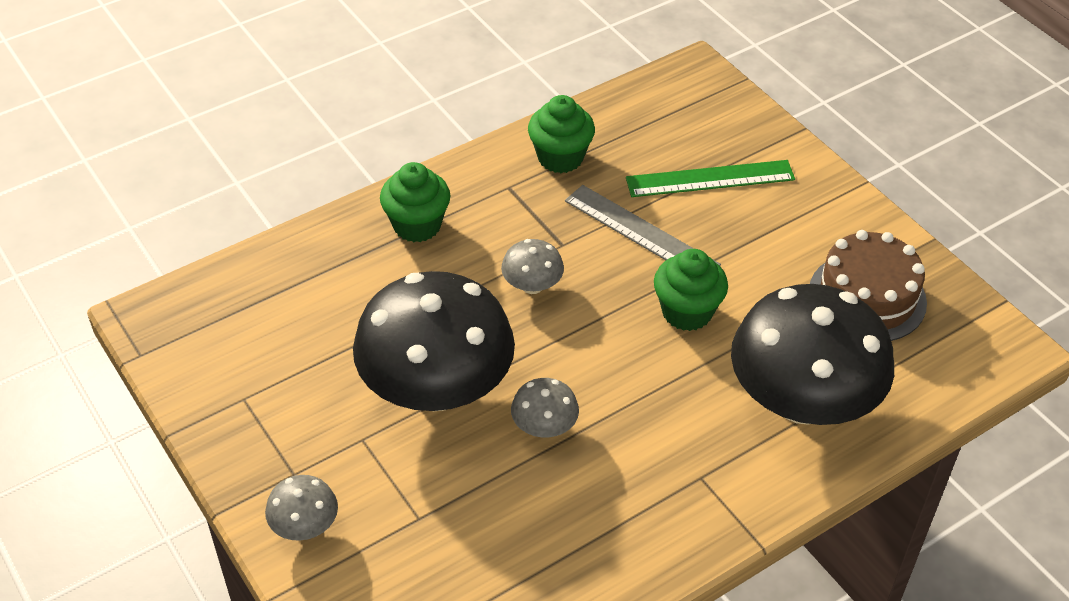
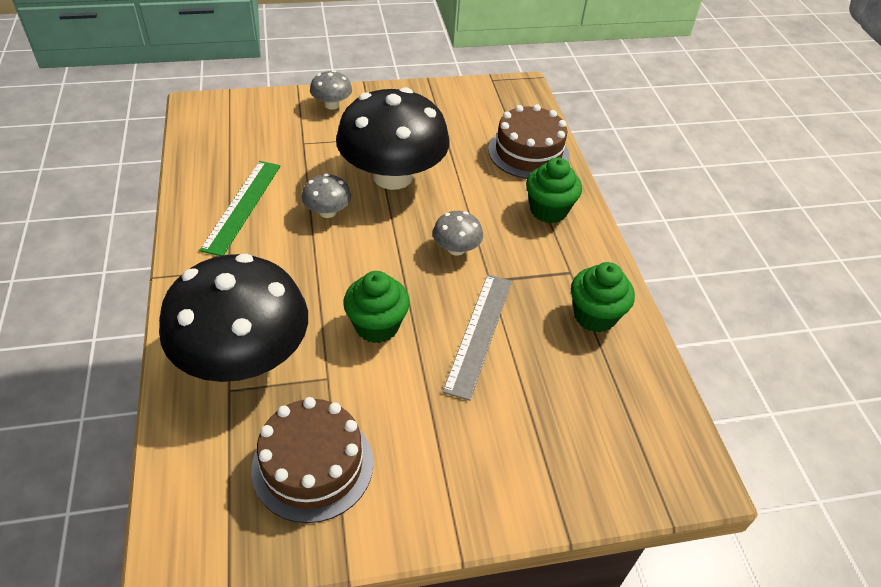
camera: 110 degrees right, 0 degrees up
(310, 269) = (528, 152): none -> brown cake
(641, 232) = (479, 333): grey ruler -> grey ruler turned 45 degrees counterclockwise
(710, 178) = (524, 413): green ruler -> green ruler (242, 206)

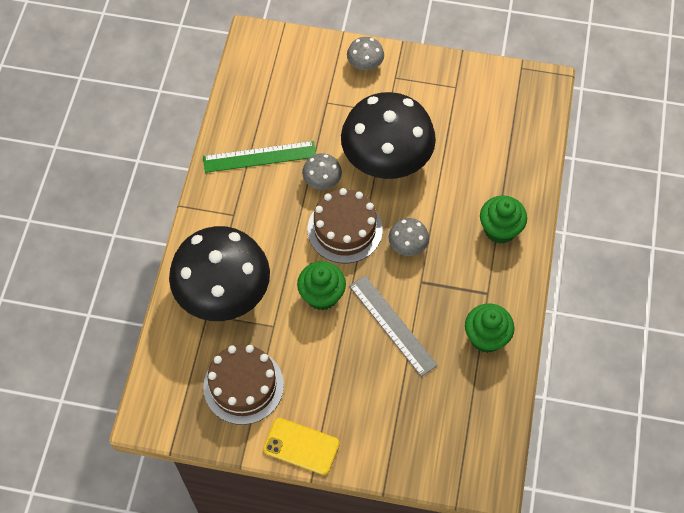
camera: 25 degrees right, 15 degrees up
(242, 206) = (259, 157): green ruler -> green ruler turned 45 degrees clockwise
(428, 520) = (301, 446): none -> yellow phone
(479, 333) = (392, 325): grey ruler -> grey ruler turned 75 degrees counterclockwise
(528, 152) = (513, 163): brown cake -> brown cake (345, 229)

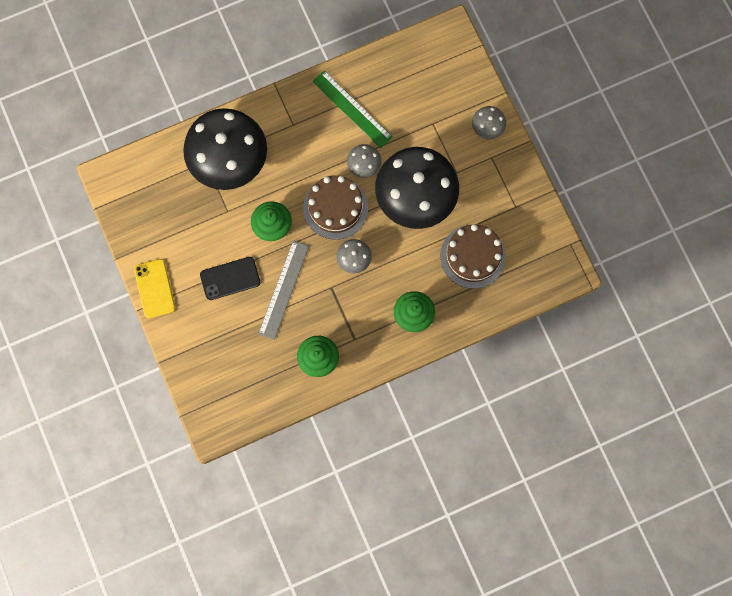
camera: 55 degrees right, 15 degrees up
(243, 386) = (171, 222): brown cake -> brown cake (472, 256)
(344, 367) = (230, 278): none -> black phone

